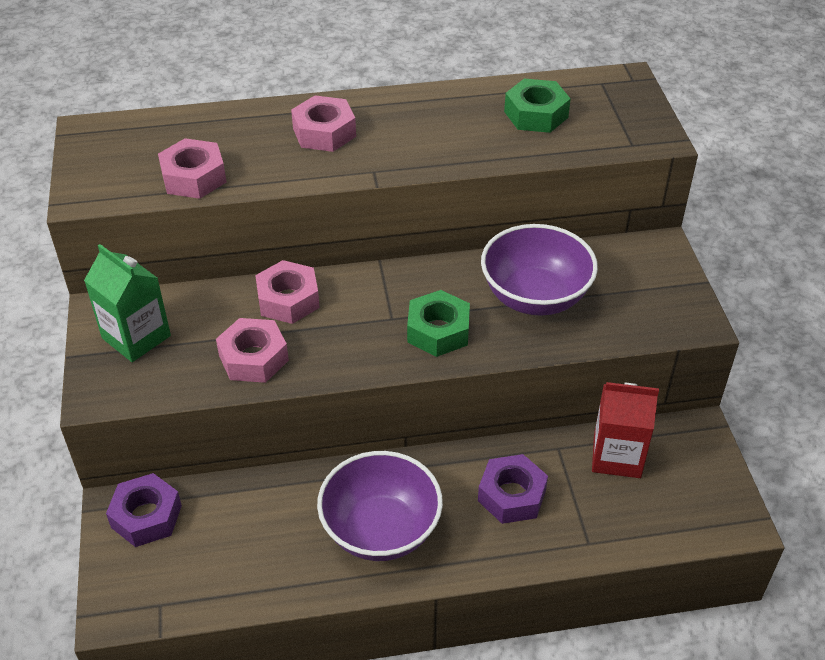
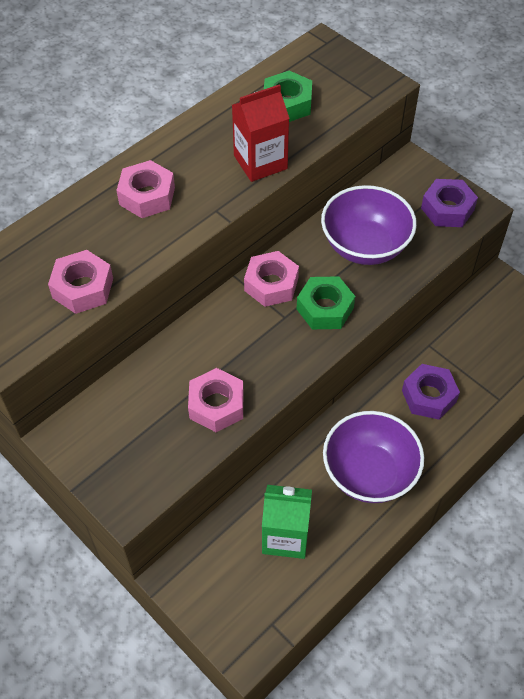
camera: 35 degrees left, 10 degrees up
(136, 337) = (111, 441): green carton -> green carton (285, 536)
(146, 516) = (202, 569): purple nut -> purple nut (447, 209)
(288, 300) = (198, 344): pink nut -> pink nut (271, 284)
(617, 456) = (468, 329): red carton -> red carton (260, 162)

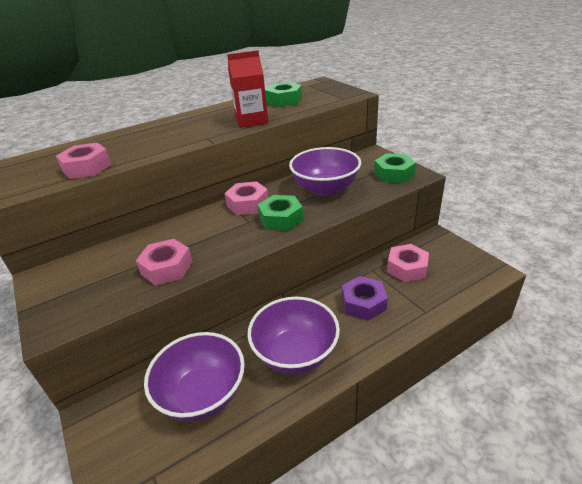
camera: 15 degrees right, 20 degrees down
(147, 196) = (166, 132): pink nut -> pink nut (407, 268)
(285, 536) = (202, 394): green carton -> purple bowl
(447, 209) = (394, 174): purple nut -> green nut

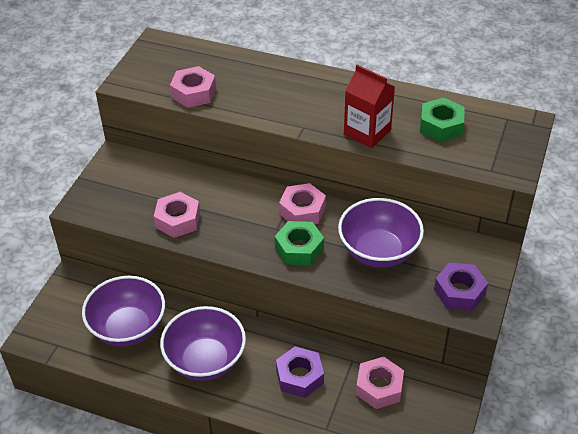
camera: 50 degrees right, 10 degrees up
(394, 174) = (459, 292): green nut -> purple nut

